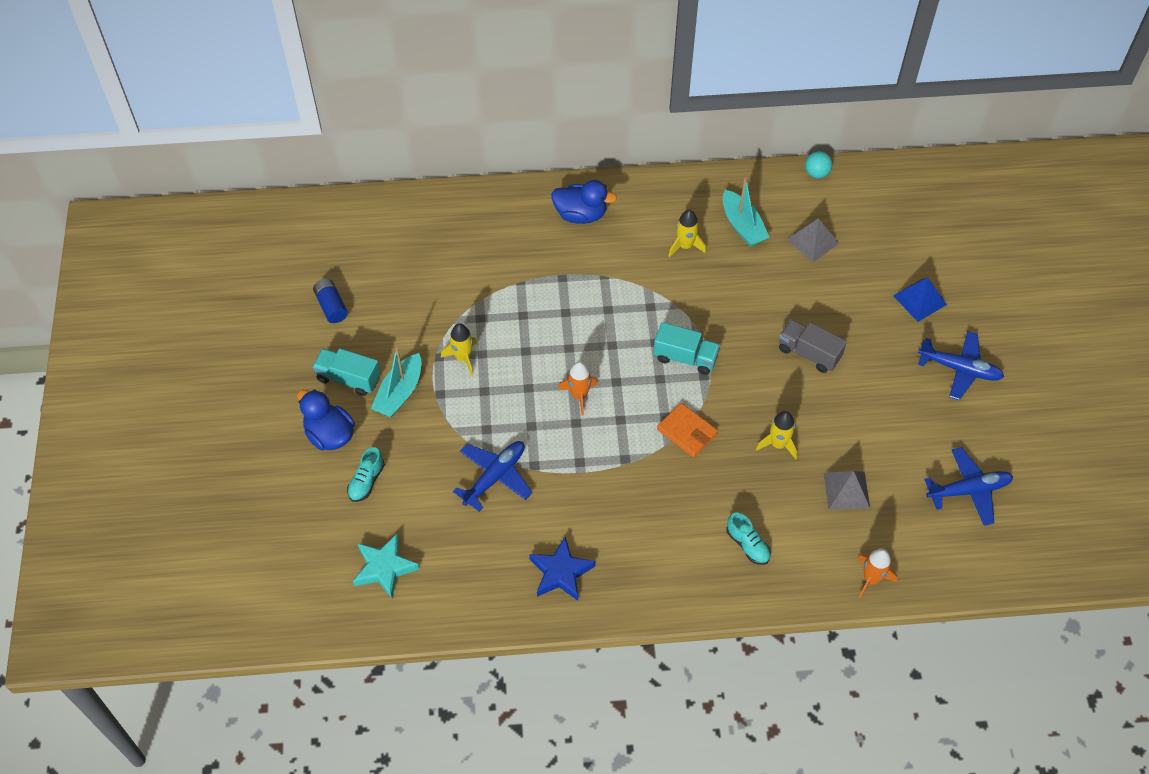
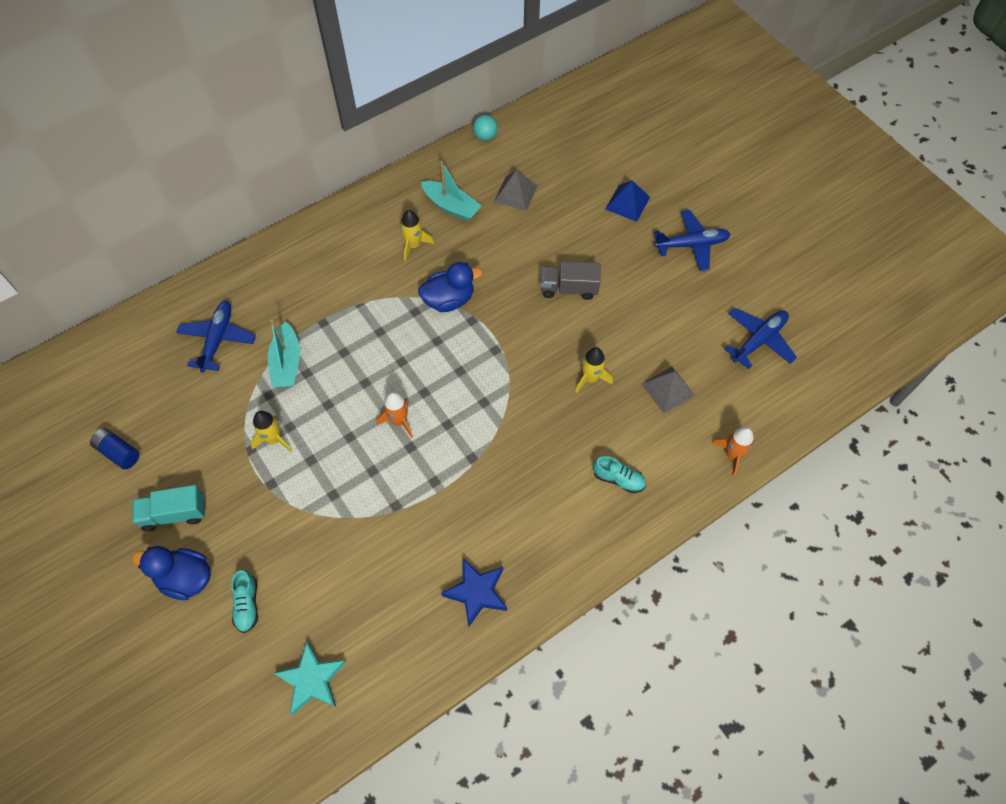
camera: 30 degrees left, 5 degrees up
(399, 393) = (232, 502): turquoise boat -> turquoise boat (287, 363)
(495, 477) = (366, 535): blue plane -> blue plane (218, 339)
(581, 215) = (307, 259): blue duck -> blue duck (449, 300)
(685, 357) = (470, 342): turquoise truck -> none
(687, 432) = (510, 406): orange wallet -> none

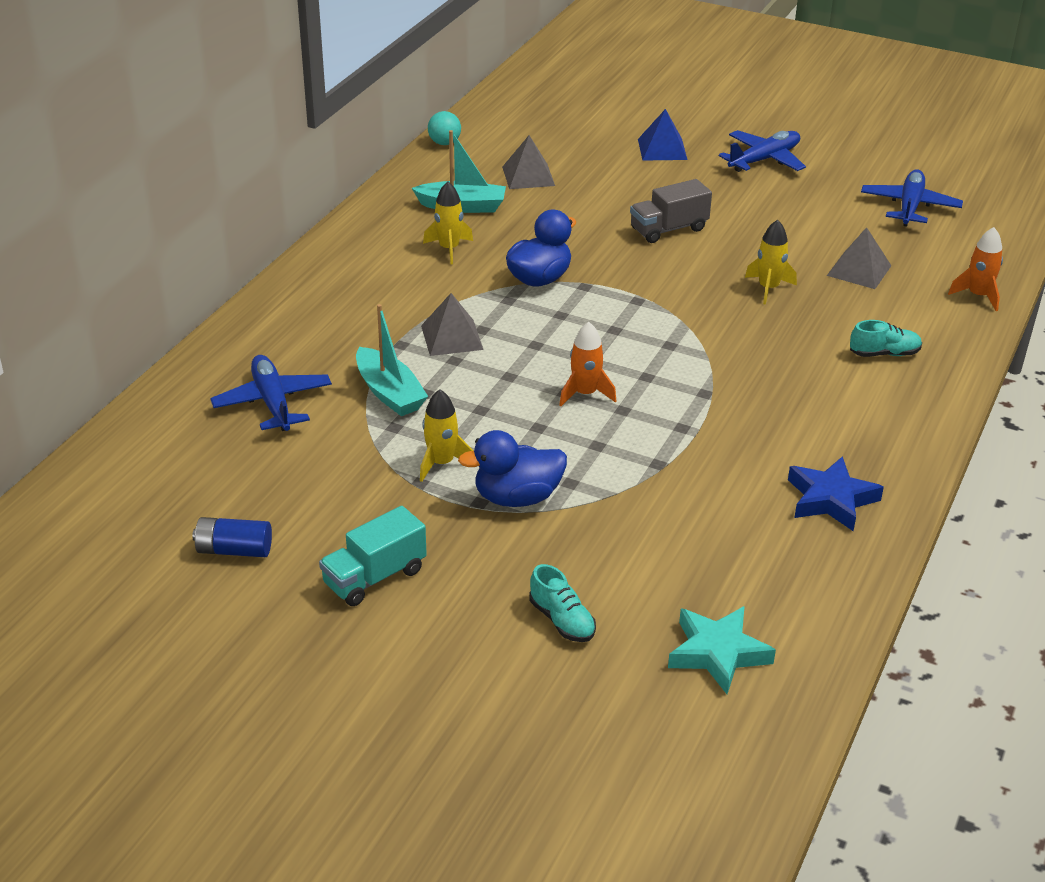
camera: 30 degrees left, 25 degrees down
(185, 578) = (452, 630): blue duck -> blue duck (517, 497)
(357, 330) = (451, 337): none -> grey pyramid

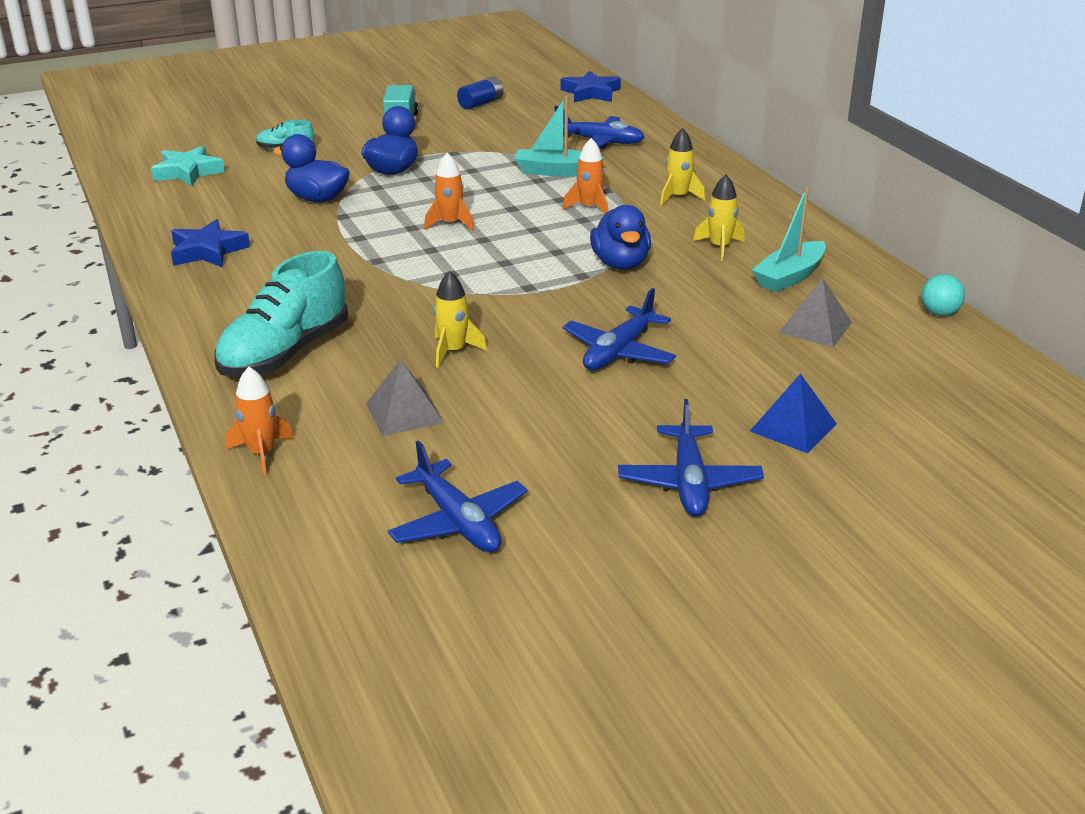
camera: 130 degrees right, 5 degrees down
(105, 481) = (591, 93): none -> blue star
(441, 463) = (460, 163): yellow rocket -> yellow rocket (678, 197)
(451, 337) = (589, 208): grey pyramid -> orange rocket
(646, 506) = (317, 199): none -> blue duck
(668, 229) = (618, 352): grey truck -> blue plane
(884, 354) = (285, 353): turquoise shoe -> turquoise shoe, size x2.11

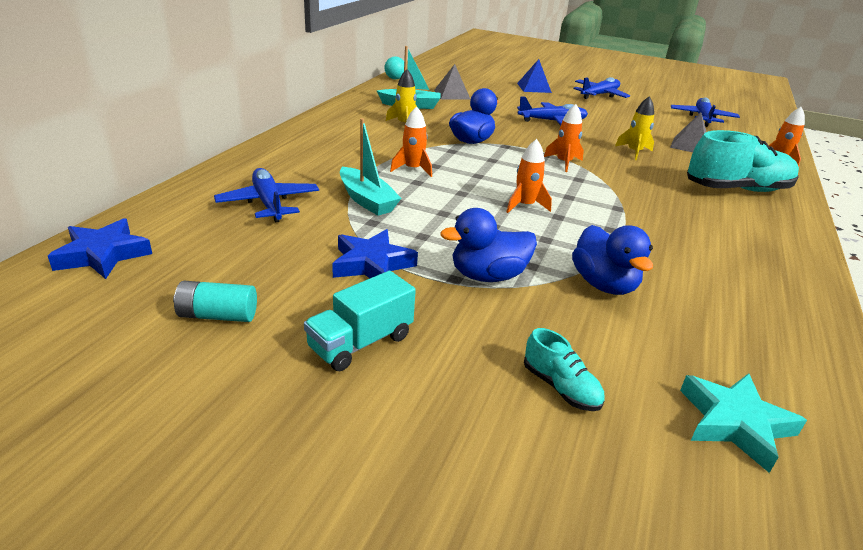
camera: 135 degrees left, 0 degrees up
(207, 251) = (759, 283): blue star -> blue star (372, 264)
(481, 103) = (217, 315): blue battery -> turquoise battery
(495, 287) = (563, 163): none -> orange rocket
(678, 197) = (348, 148): yellow rocket -> none

